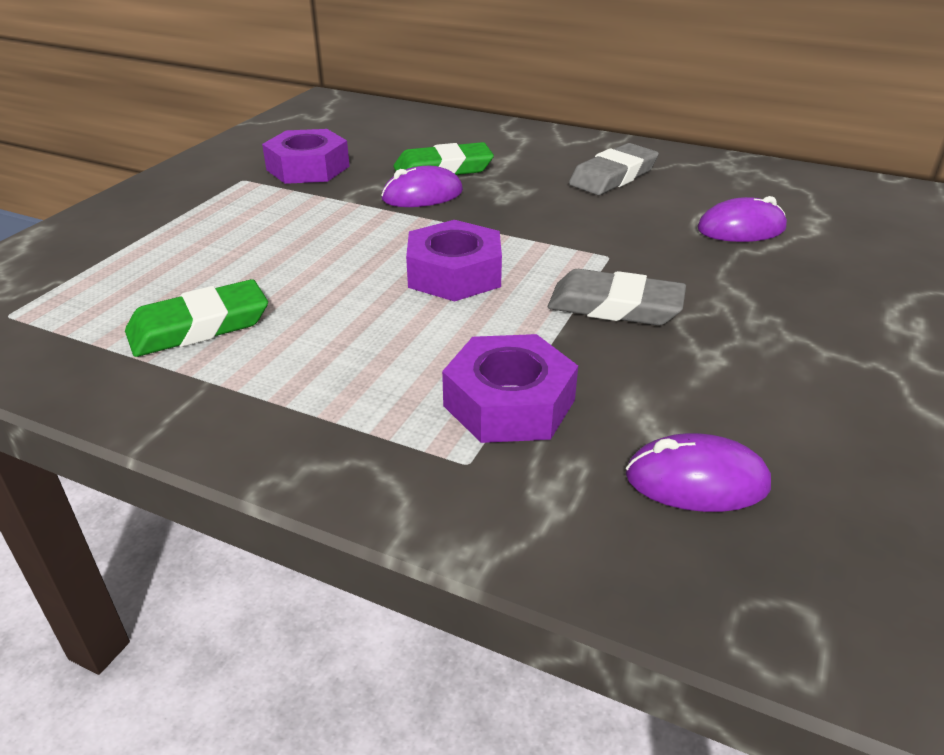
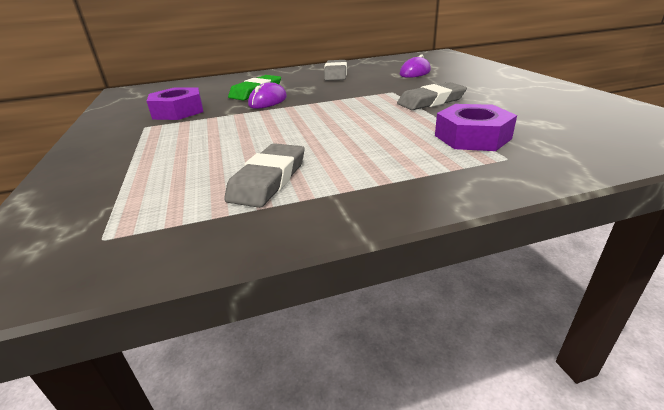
camera: 40 degrees left, 5 degrees down
(199, 326) = (268, 180): green eraser -> grey eraser
(454, 274) = (348, 115): purple nut -> none
(696, 481) = (573, 126): purple mouse -> none

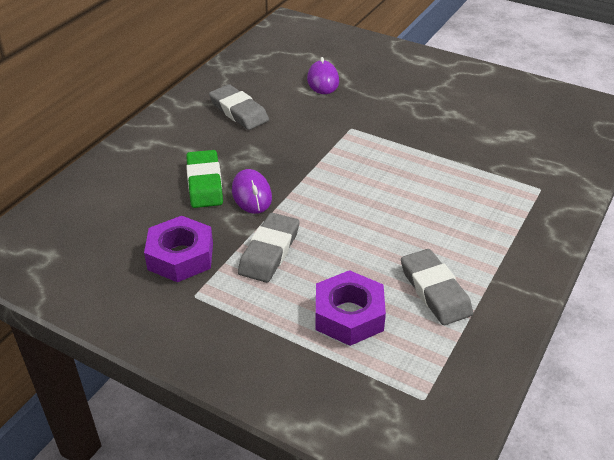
camera: 45 degrees left, 10 degrees up
(431, 101) = (407, 133): grey eraser -> grey eraser (269, 251)
(472, 137) = (496, 174): purple nut -> purple nut (349, 315)

